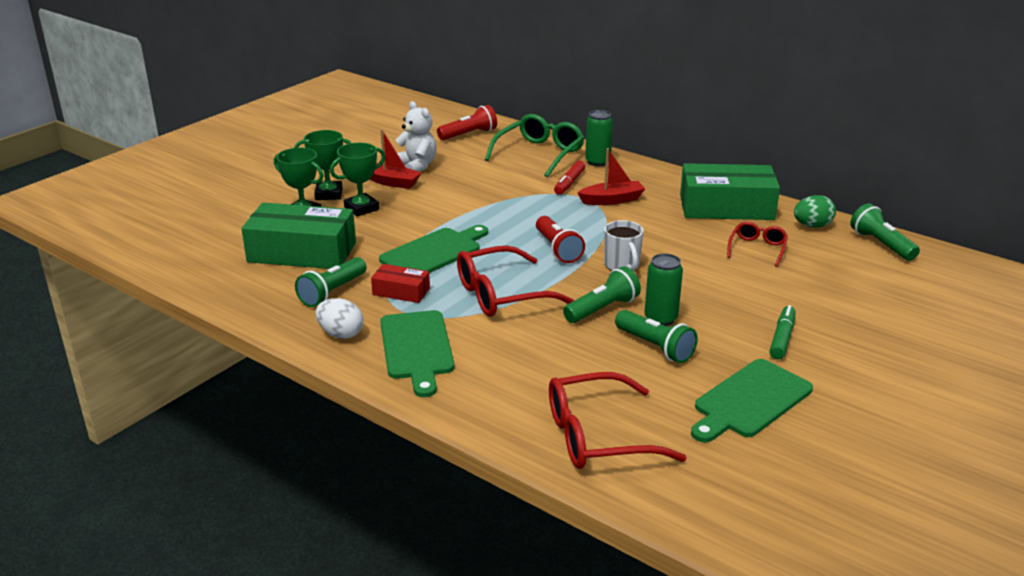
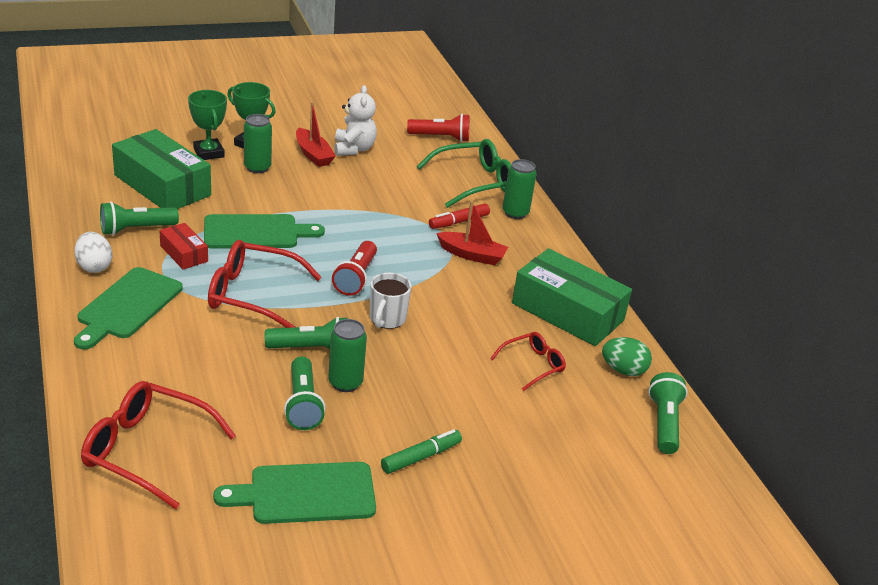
camera: 30 degrees right, 5 degrees up
(361, 208) = (257, 168): green trophy -> green can

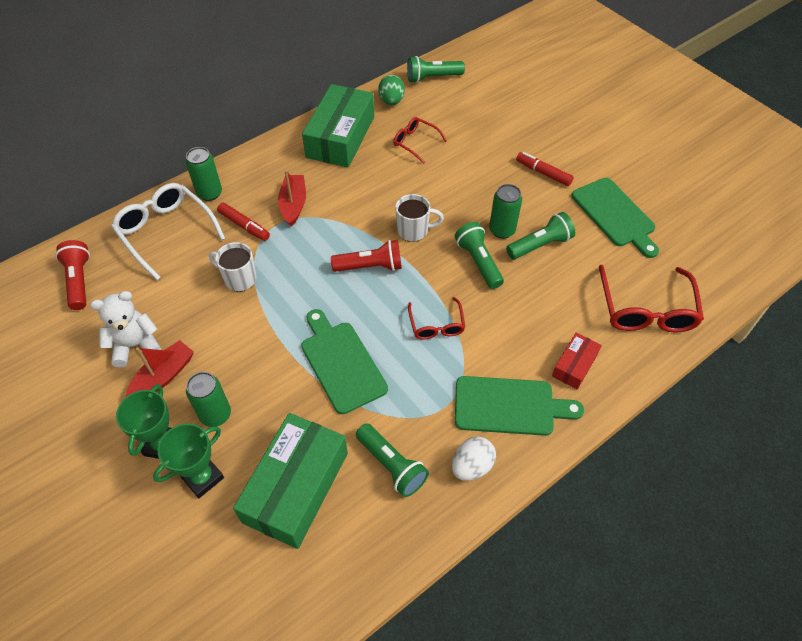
camera: 105 degrees left, 20 degrees up
(184, 253) = (408, 403): red box -> red box (574, 365)
(252, 294) = (436, 325): red glasses -> red glasses, size x0.57
(392, 205) = (239, 278): none -> white mug
(421, 457) = (543, 173): green marker -> red marker
(474, 182) = (166, 232): green glasses -> white glasses

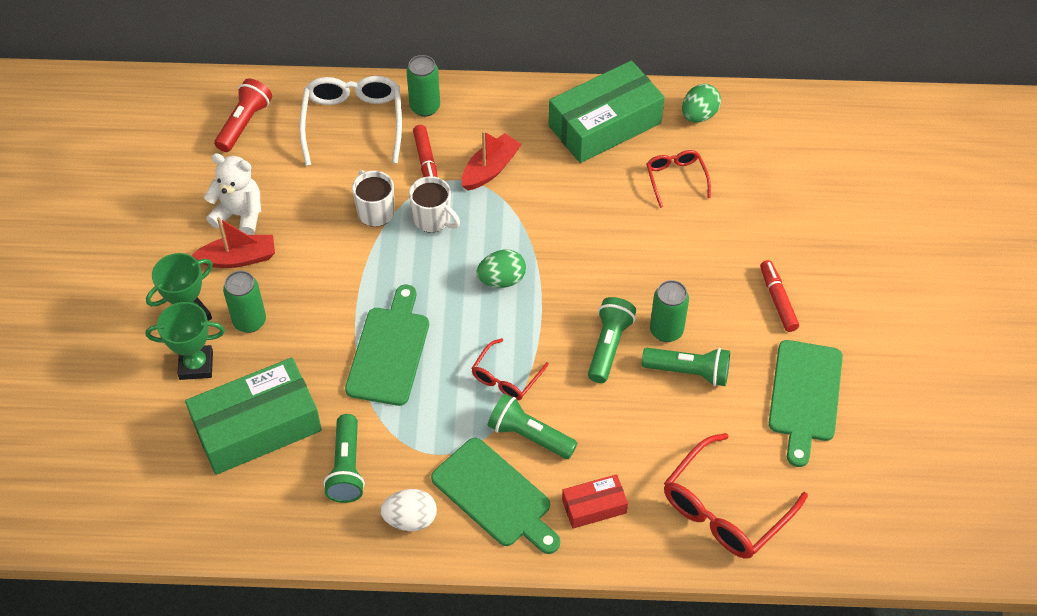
camera: 40 degrees right, 0 degrees up
(370, 266) = (501, 280): red flashlight -> green egg
(413, 230) = (578, 272): white mug -> white mug (433, 219)
(432, 78) = (773, 114): green flashlight -> green flashlight (529, 435)

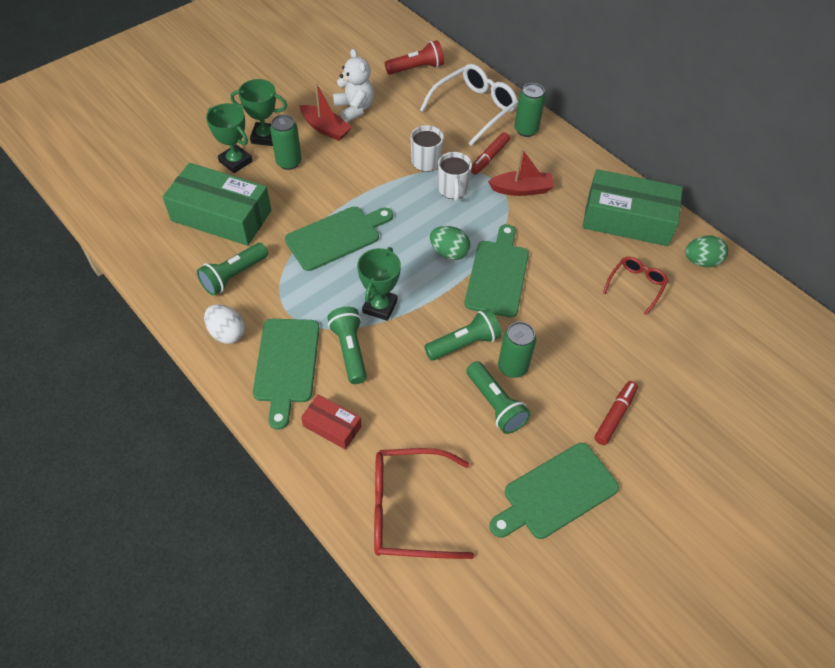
camera: 45 degrees right, 0 degrees up
(506, 377) = (380, 306): red glasses -> green trophy
(564, 264) = (498, 275): none -> green cutting board

